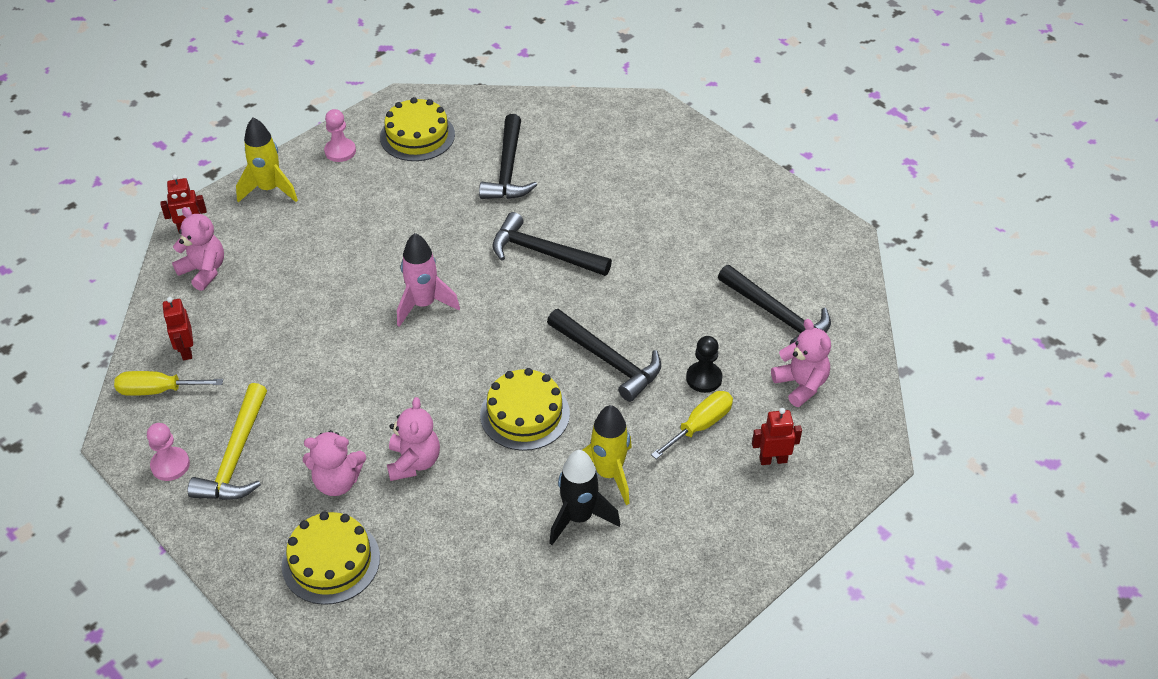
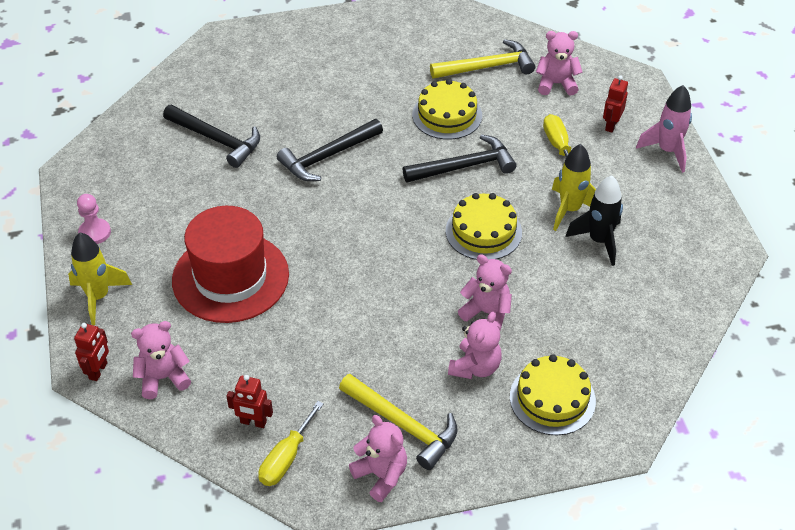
camera: 60 degrees left, 0 degrees up
(170, 465) = (381, 475): pink pawn -> pink teddy bear
(343, 258) = (230, 277): none -> red hat
(417, 136) = (124, 177): yellow cake -> yellow cake (447, 115)
(423, 304) = (325, 246): pink rocket -> pink rocket (667, 151)
(704, 378) = (517, 126): black pawn -> none
(777, 316) = (487, 67): black hammer -> yellow hammer

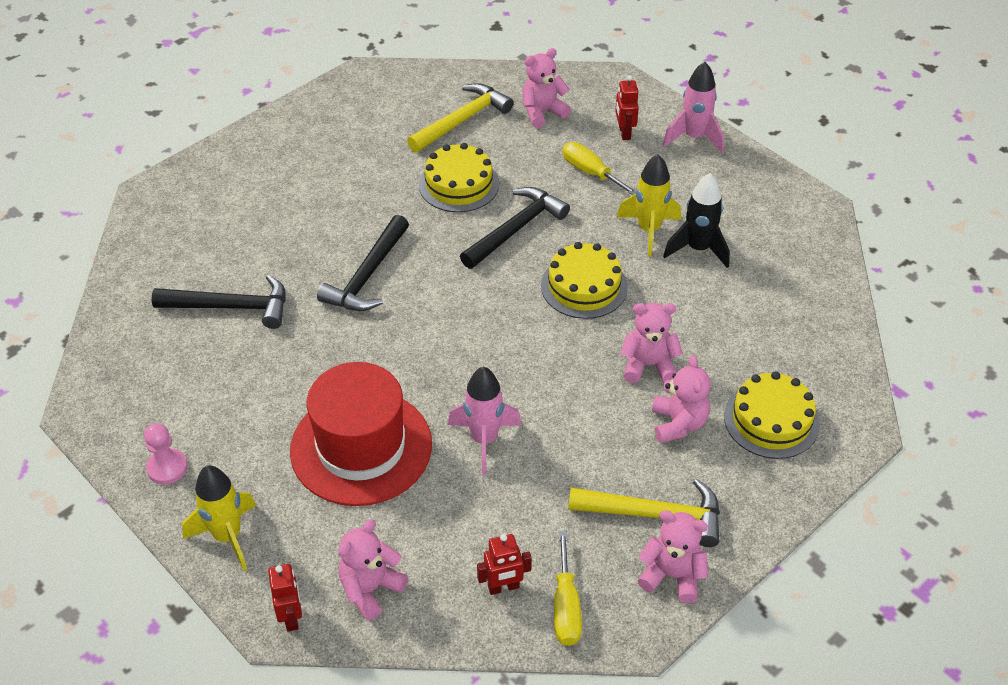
camera: 30 degrees left, 0 degrees up
(320, 312) = (484, 440): none -> pink rocket

